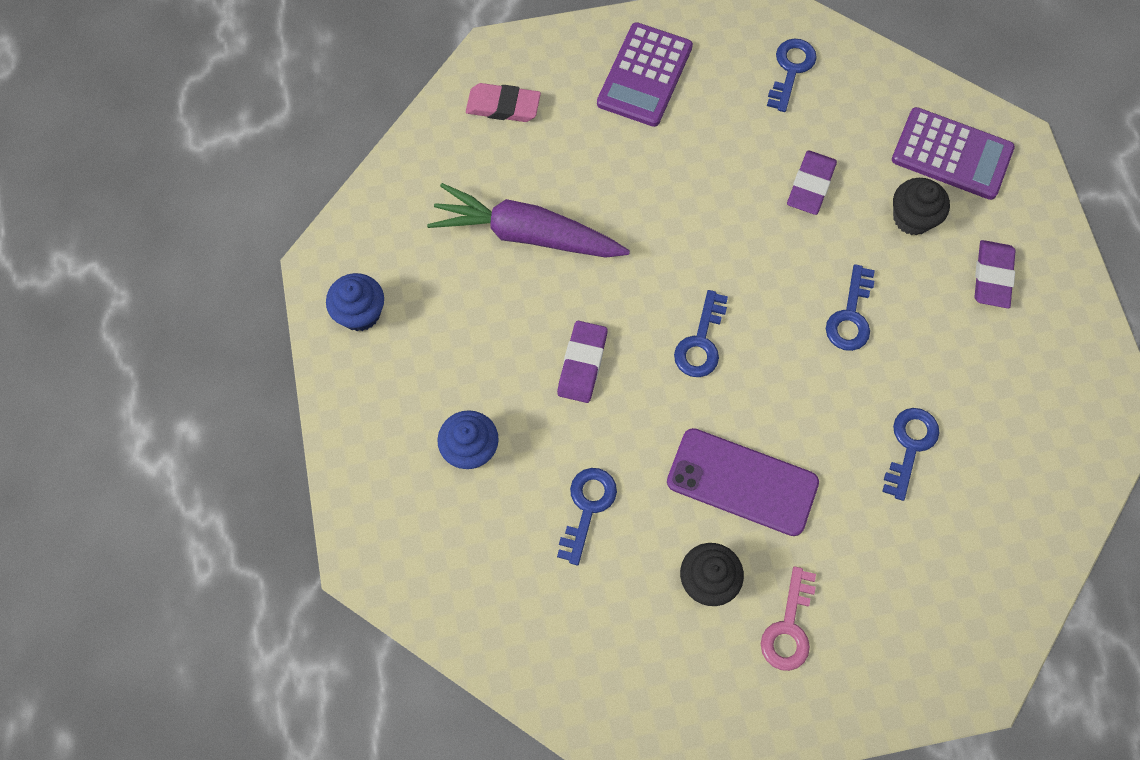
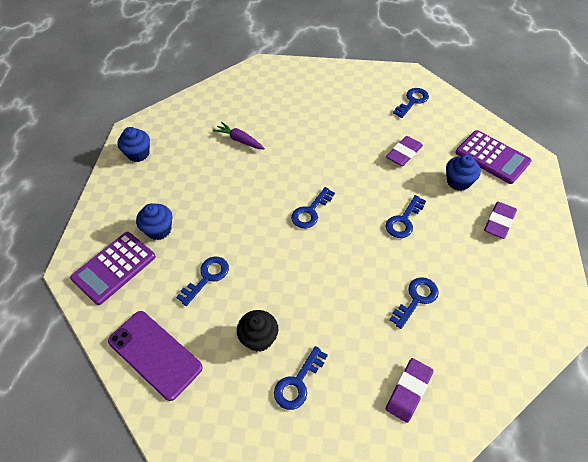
camera: 20 degrees right, 15 degrees down
(503, 106) = (255, 85): pink eraser -> none
(526, 234) = (239, 140): purple carrot -> purple carrot, size x0.53
(582, 364) = (240, 205): purple eraser -> purple eraser (408, 391)
(644, 75) = (333, 88): purple calculator -> purple calculator (114, 267)
(742, 482) = (303, 290): purple phone -> purple phone (155, 354)
(788, 627) = (298, 382): pink key -> blue key
(912, 218) = (458, 182): black cupcake -> blue cupcake

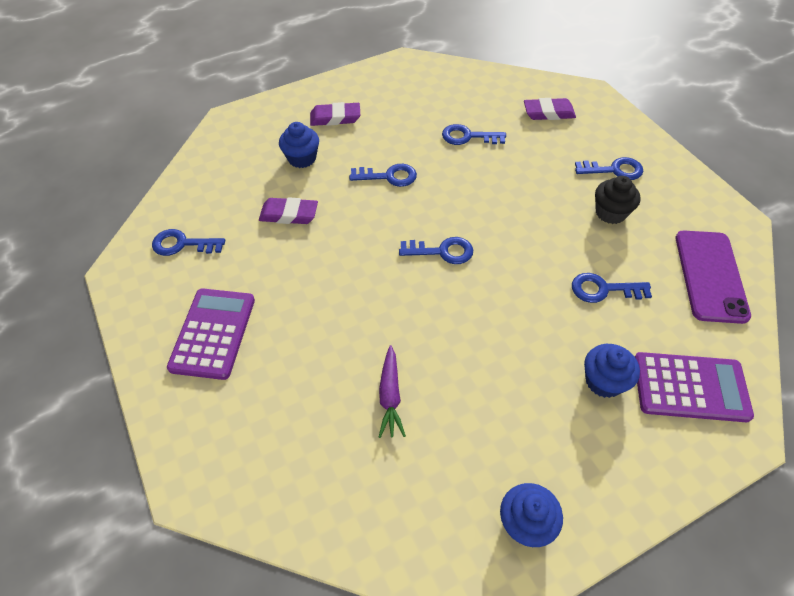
camera: 125 degrees left, 0 degrees up
(492, 157) = (245, 147): purple calculator -> purple calculator (213, 333)

